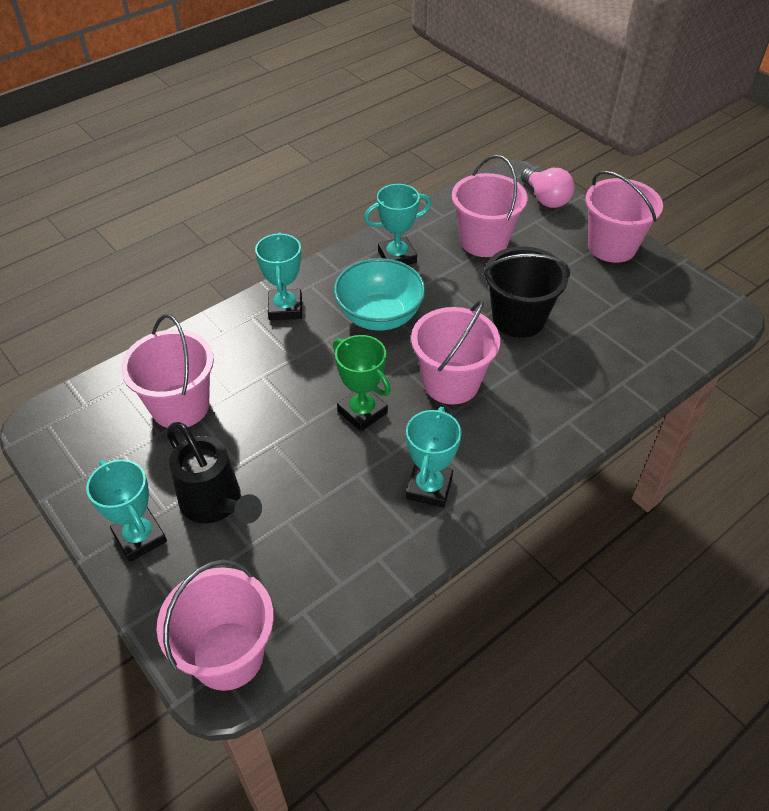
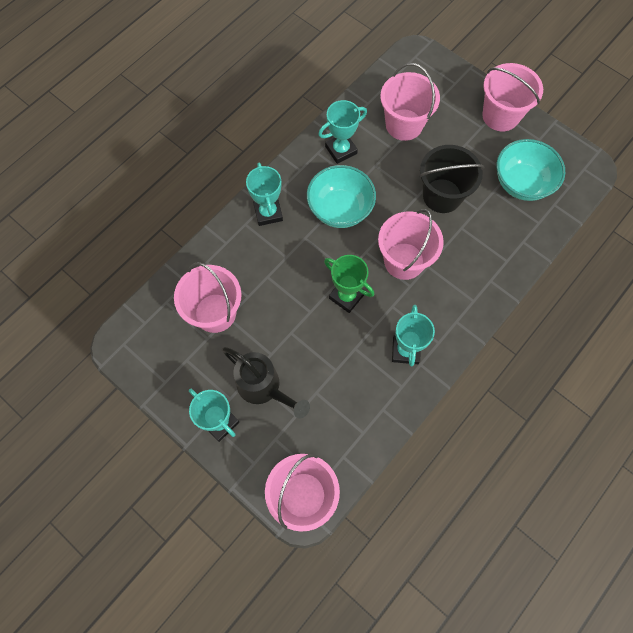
camera: 10 degrees left, 20 degrees up
(546, 199) = (444, 74): pink light bulb -> none
(629, 319) = (521, 183): none -> turquoise bowl

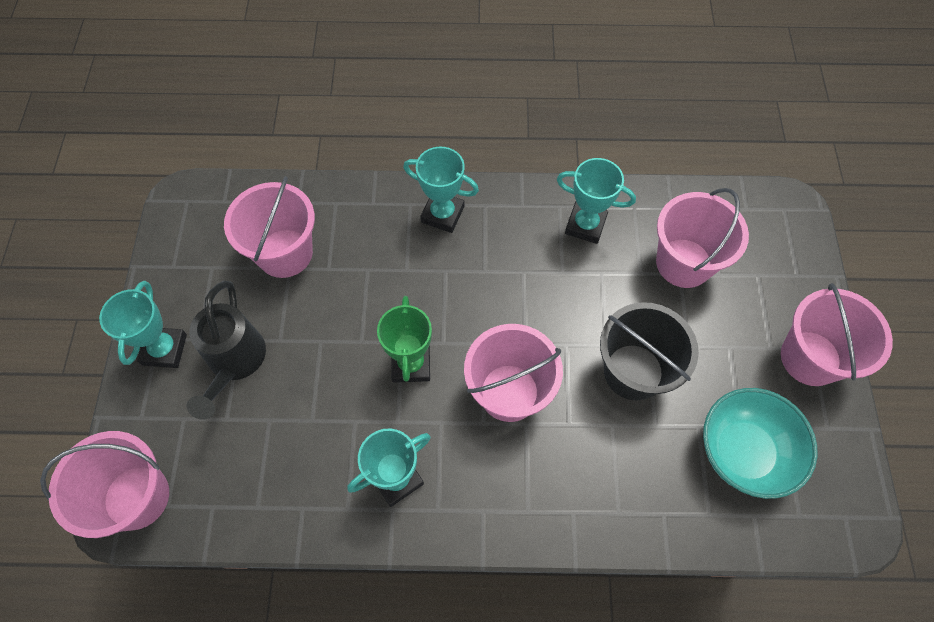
camera: 50 degrees right, 5 degrees down
(268, 213) = (442, 214): turquoise trophy -> turquoise trophy turned 75 degrees clockwise
(340, 209) = (512, 278): turquoise bowl -> none

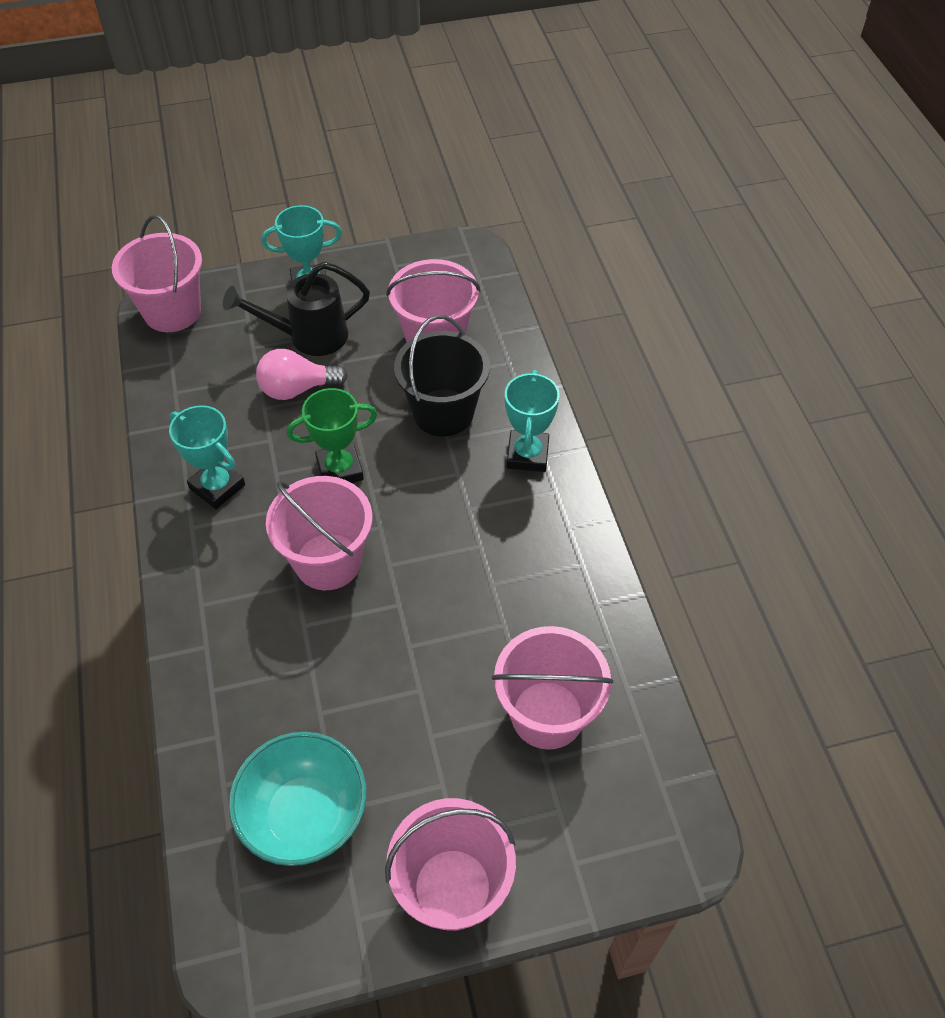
camera: 75 degrees right, 10 degrees down
(299, 385) = (297, 389): none -> pink light bulb
(585, 225) = (564, 596): turquoise trophy -> none
(633, 372) = (381, 679): black bucket -> black bucket (443, 412)

